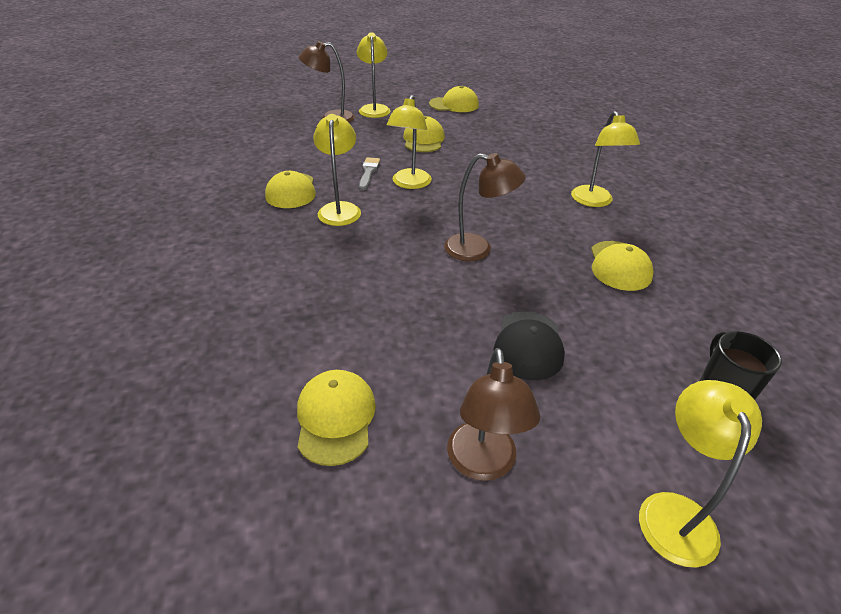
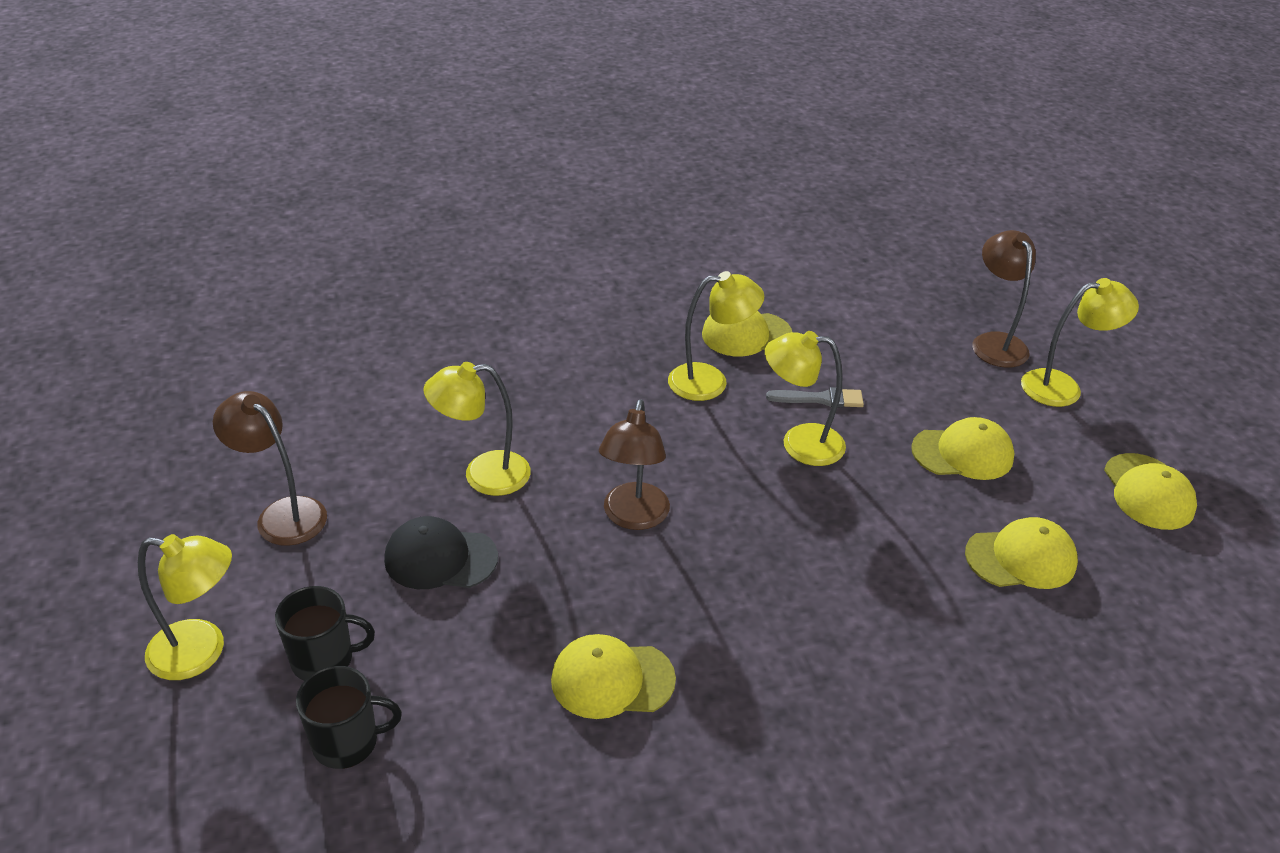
camera: 85 degrees right, 0 degrees up
(335, 418) = (350, 415): yellow cap -> yellow cap (1021, 558)
(483, 464) = (282, 514): brown lamp -> brown lamp turned 45 degrees clockwise
(594, 201) = (807, 677): yellow lamp -> yellow lamp (483, 475)
(652, 413) = (324, 659): none -> black mug

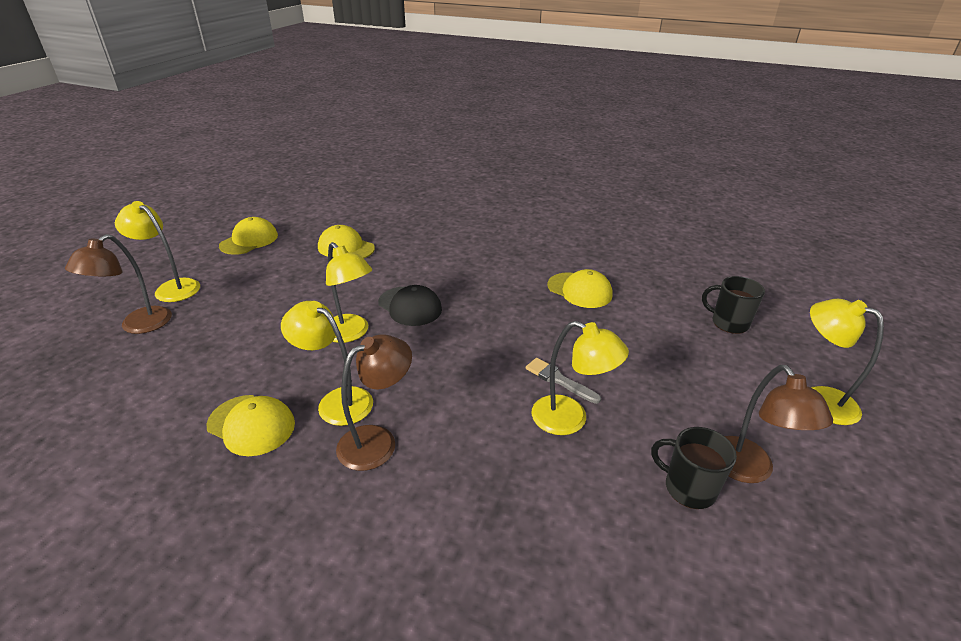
camera: 140 degrees left, 5 degrees down
(324, 659) = (733, 361): black mug -> black mug (688, 488)
(440, 558) = (635, 380): black cap -> black cap (410, 306)
(633, 517) = (497, 345): brown lamp -> brown lamp (377, 441)
(820, 399) = (294, 350): grey brush -> grey brush (559, 380)
(962, 453) = (284, 288): yellow cap -> none

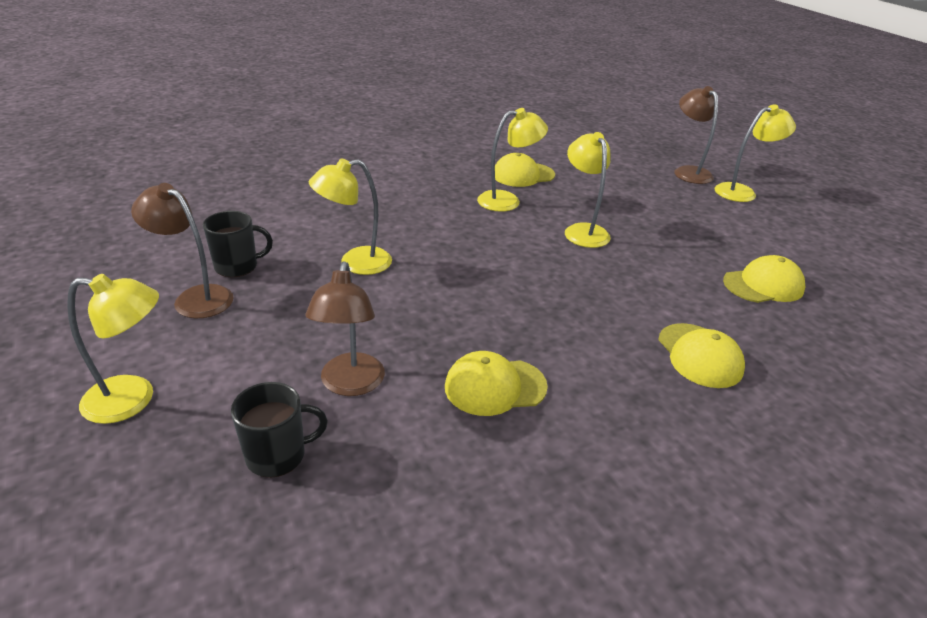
camera: 130 degrees right, 0 degrees up
(249, 240) = (826, 243): yellow cap -> yellow cap (699, 355)
(351, 334) = (583, 231): yellow lamp -> yellow lamp turned 75 degrees clockwise
(377, 441) = (451, 199): brown lamp -> brown lamp (350, 385)
(410, 306) = (594, 270): black cap -> none
(559, 380) = (395, 282): grey brush -> none

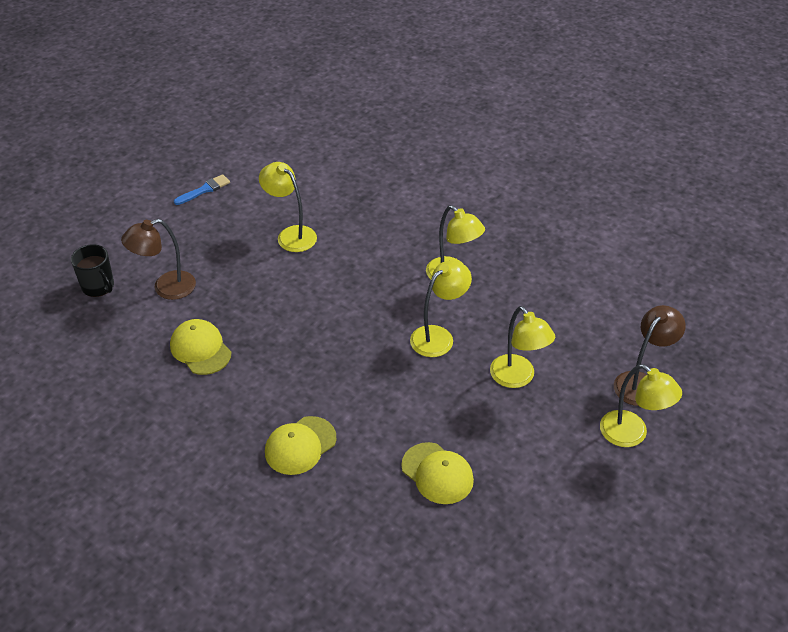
camera: 65 degrees right, 10 degrees up
(133, 399) = (109, 217): yellow lamp -> yellow lamp (517, 378)
(195, 297) = (204, 190): brown lamp -> blue brush
(237, 266) = (248, 188): black mug -> none
(523, 175) = (513, 269): yellow cap -> none

